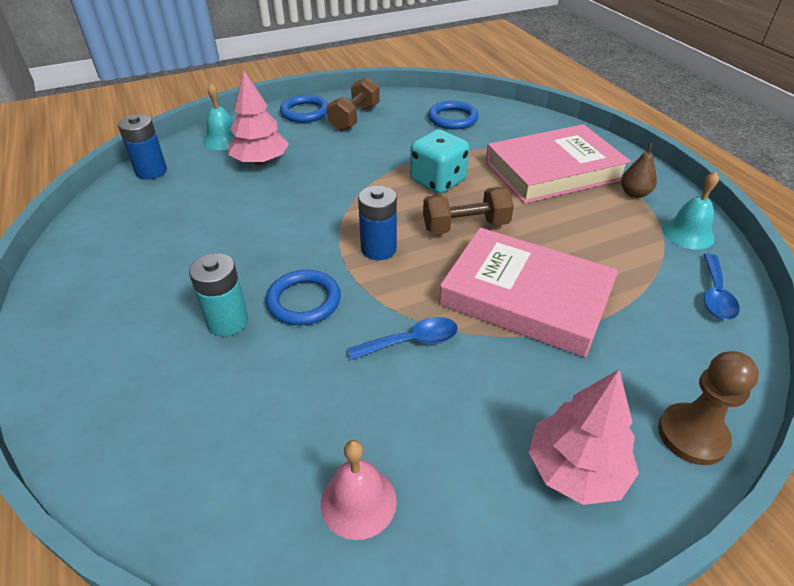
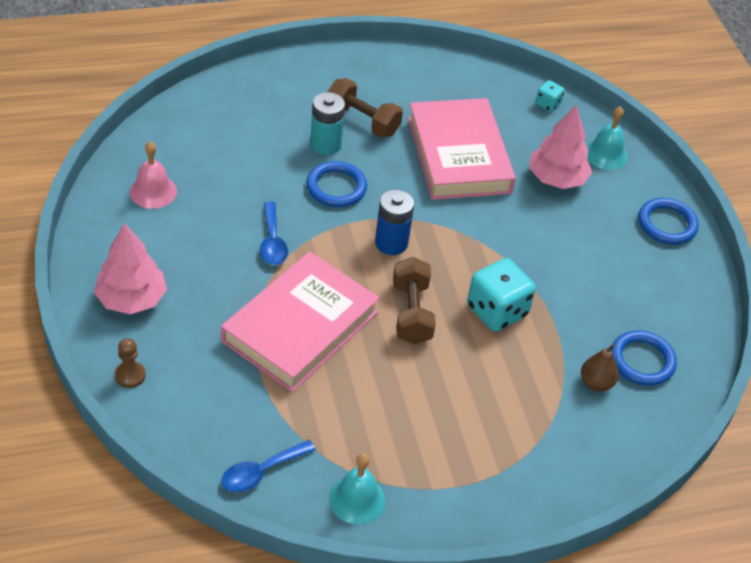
camera: 95 degrees right, 5 degrees up
(151, 171) = (547, 104): blue battery -> turquoise dice
(354, 118) = (649, 266): brown dumbbell -> brown dumbbell (362, 121)
(553, 171) = (502, 423): pink book -> pink book (458, 155)
(634, 193) = (441, 484): brown pear -> brown pear (596, 383)
(692, 435) = (130, 375): brown pawn -> brown pawn, size x0.60
(715, 295) = (261, 472): blue spoon -> blue spoon turned 60 degrees counterclockwise

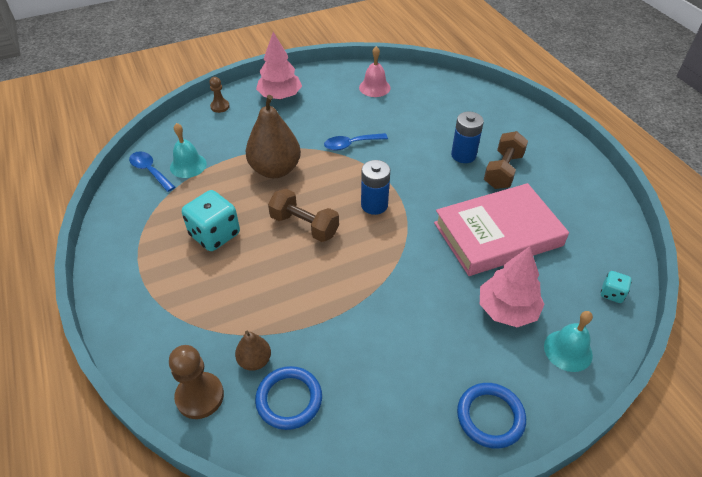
camera: 85 degrees right, 0 degrees up
(300, 327) = (275, 170): pink book -> brown pear
(325, 145) = (463, 155): turquoise battery -> blue battery
(336, 187) = (420, 167): blue ring -> none
(357, 499) = (128, 219): turquoise bell -> turquoise bell (188, 165)
(411, 313) = (304, 226): brown dumbbell -> brown dumbbell turned 45 degrees clockwise
(496, 311) = (321, 279): turquoise dice -> turquoise dice (215, 234)
(634, 433) = (200, 396): none -> brown pawn

